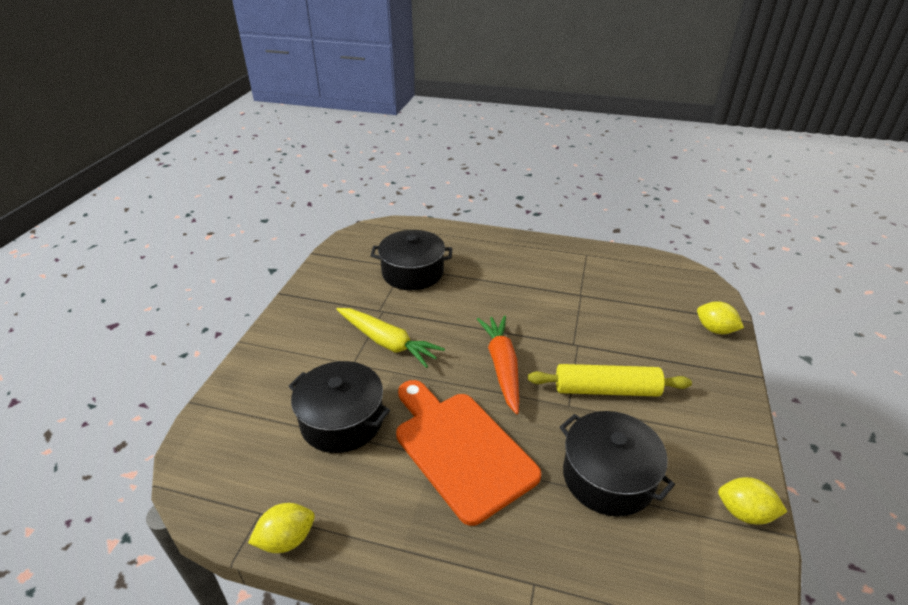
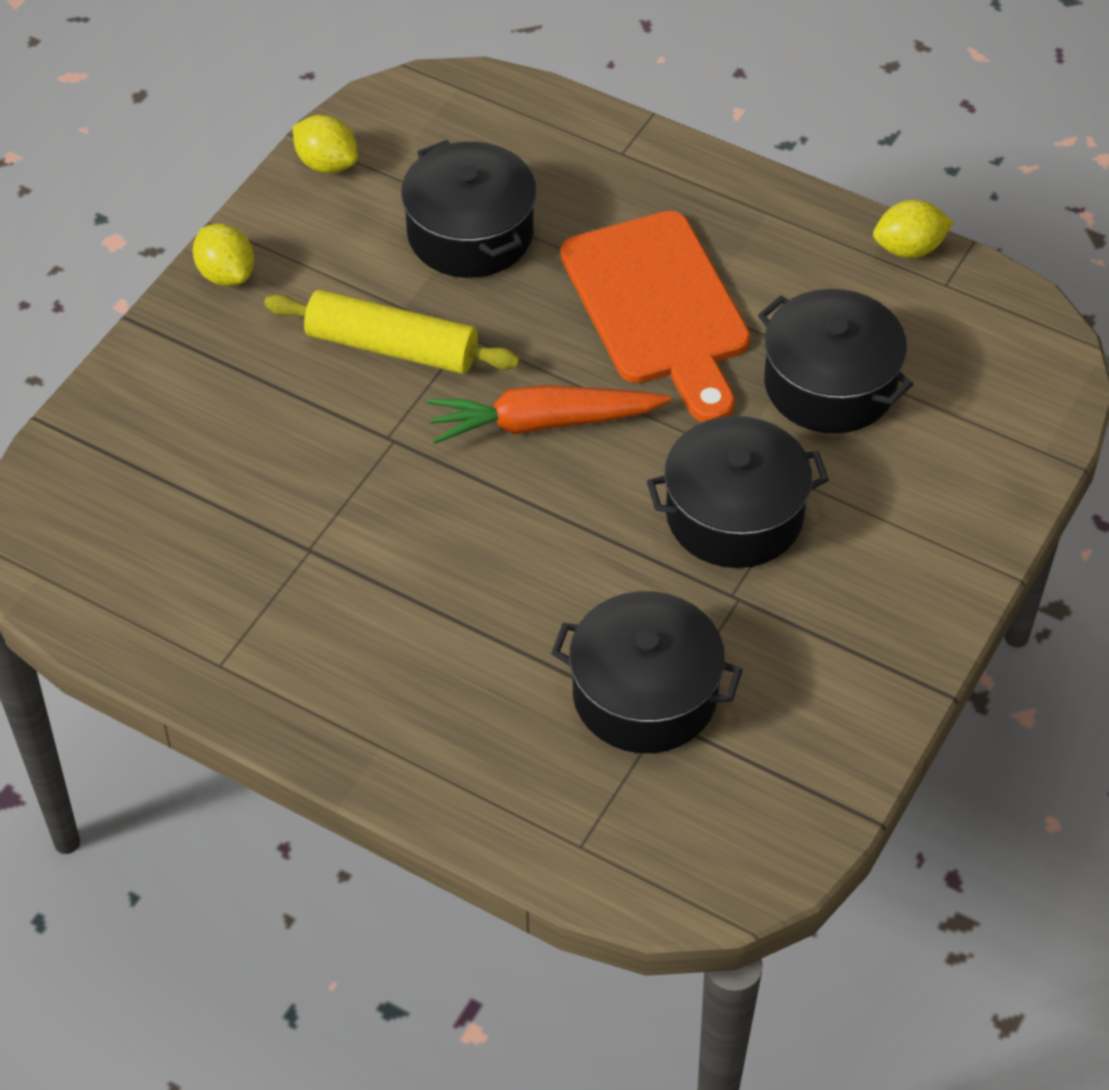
camera: 165 degrees left, 15 degrees up
(387, 343) = (734, 514): yellow carrot -> black pot
(502, 366) = (542, 423): orange carrot -> orange carrot turned 75 degrees clockwise
(715, 330) = (116, 414): yellow lemon -> yellow lemon (226, 274)

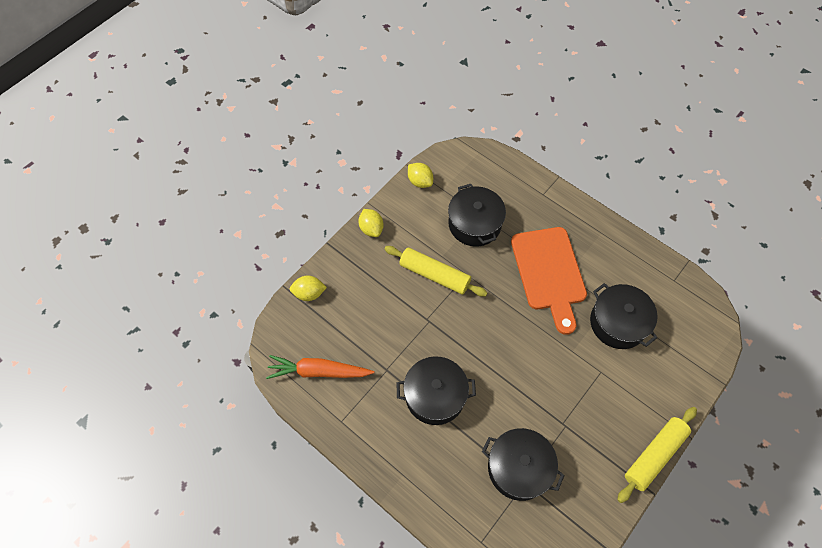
camera: 10 degrees right, 10 degrees up
(542, 423) = (492, 323): orange carrot -> orange carrot (318, 371)
(734, 514) = (569, 382): black pot -> black pot (435, 395)
(909, 248) = (660, 260): yellow lemon -> yellow lemon (309, 293)
(944, 625) = (654, 455): none -> yellow rolling pin

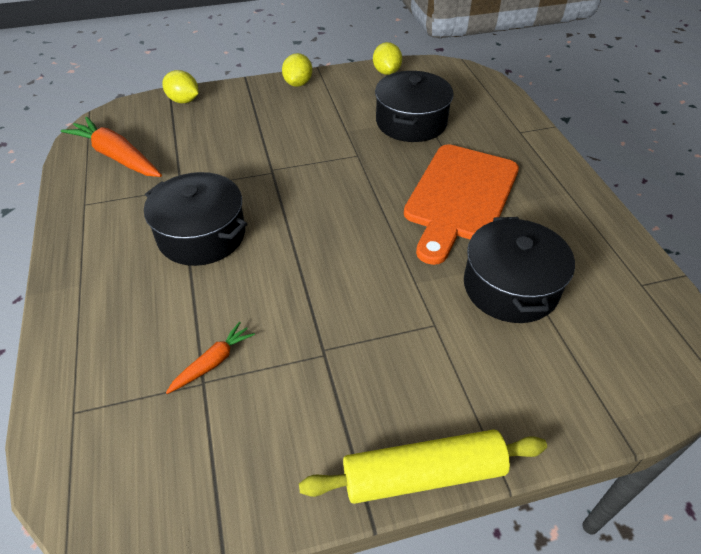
camera: 35 degrees right, 15 degrees down
(434, 275) = (321, 140): yellow rolling pin -> none
(519, 468) = (213, 362): black pot -> orange carrot

